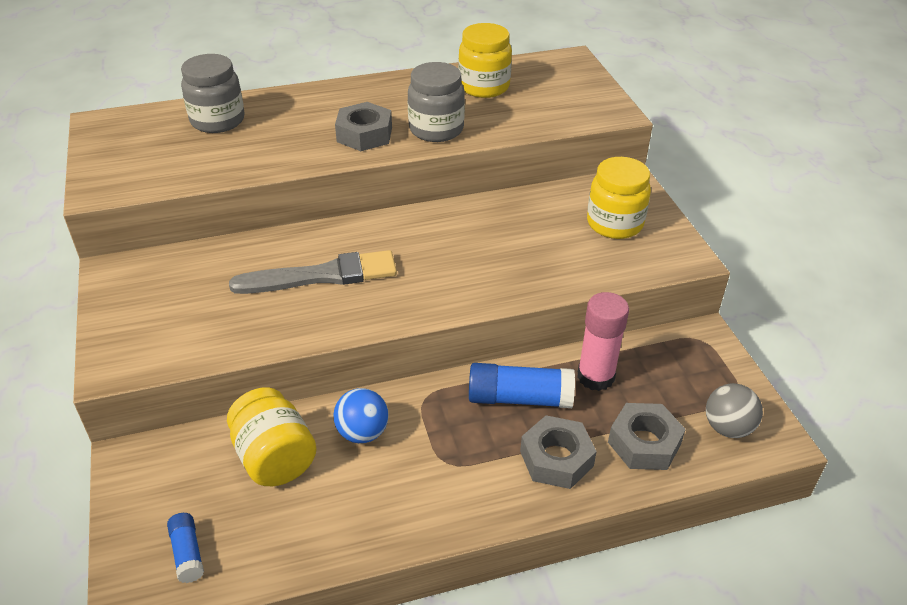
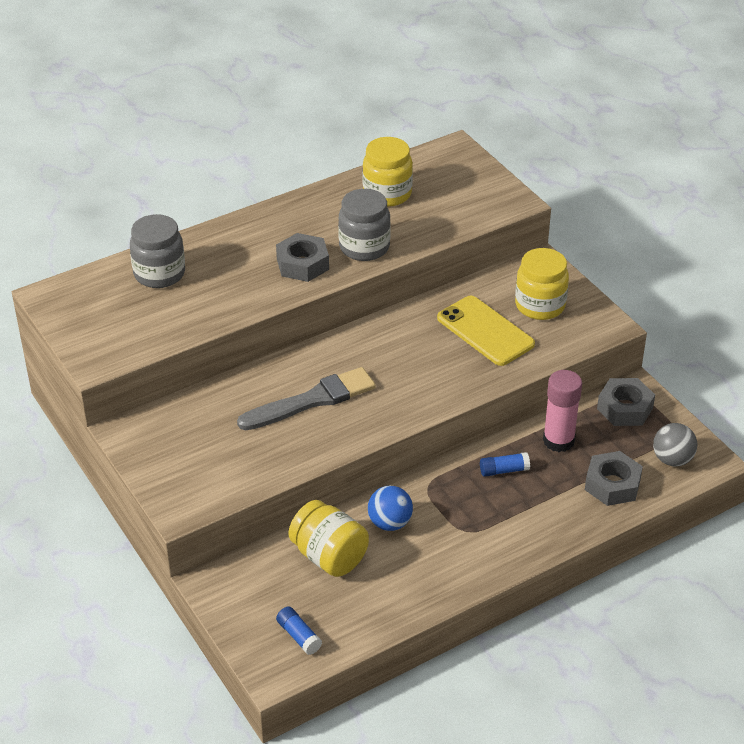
camera: 15 degrees left, 0 degrees up
(519, 398) = (504, 470): blue glue stick -> blue glue stick, size x0.56
(544, 239) = (485, 331): none -> yellow phone
(556, 459) = (549, 510): grey nut -> grey nut (624, 408)

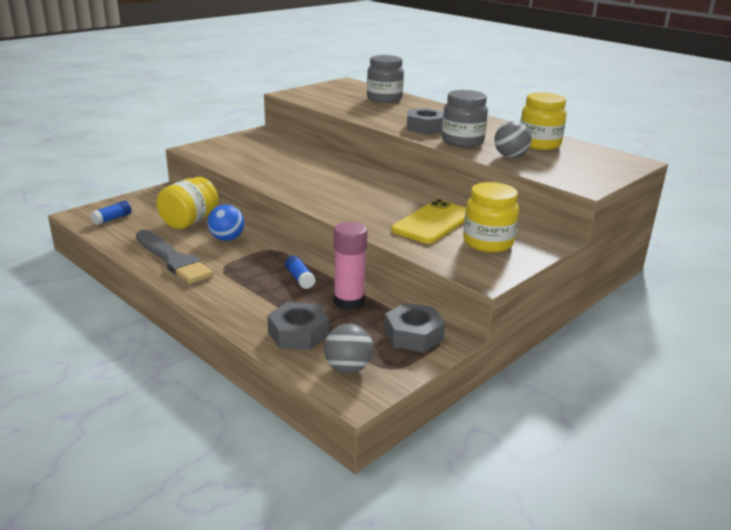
camera: 75 degrees right, 15 degrees down
(311, 400) = (313, 172): grey brush -> grey brush (173, 259)
(423, 225) = (510, 157): none -> grey ball

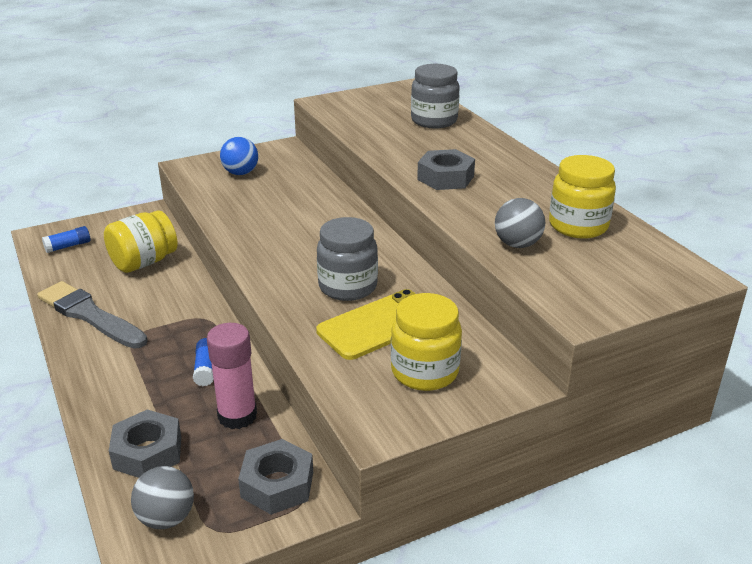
camera: 20 degrees right, 5 degrees up
(173, 259) = (90, 315): grey brush -> grey brush turned 150 degrees clockwise
(227, 239) = (167, 294): blue ball -> blue ball (240, 173)
(462, 142) = (474, 209): grey jar -> grey jar (347, 287)

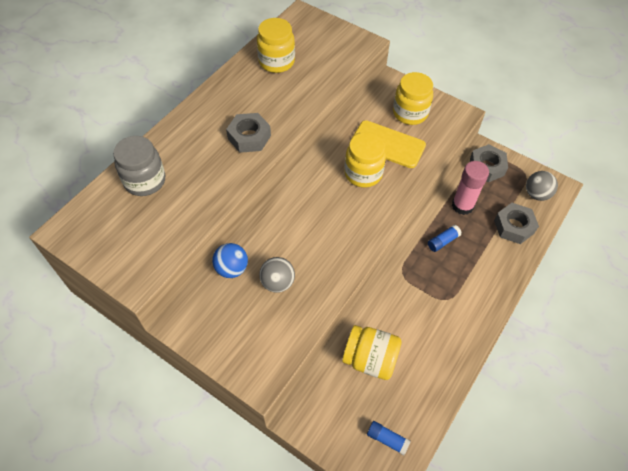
camera: 120 degrees left, 25 degrees up
(90, 315) = (448, 343): grey brush -> none
(240, 173) = (250, 325): blue ball -> blue ball (232, 269)
(347, 287) = (363, 174): grey jar -> yellow jar
(517, 244) = (315, 79): grey ball -> grey ball (277, 282)

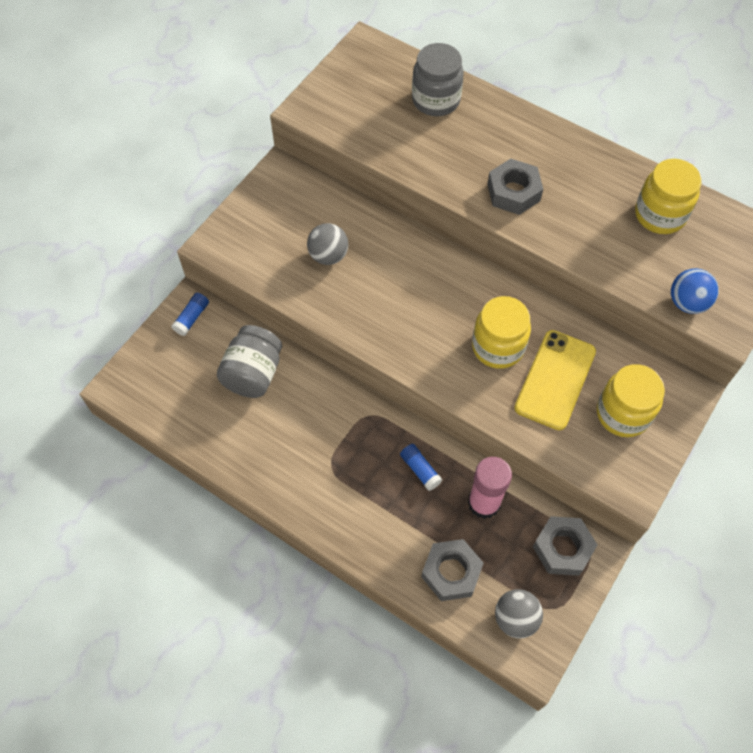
camera: 90 degrees right, 5 degrees up
(232, 269) = (346, 211): blue ball -> blue ball (687, 303)
(370, 359) = (253, 374): yellow jar -> grey jar
(387, 439) = (161, 388): blue glue stick -> blue glue stick (192, 318)

